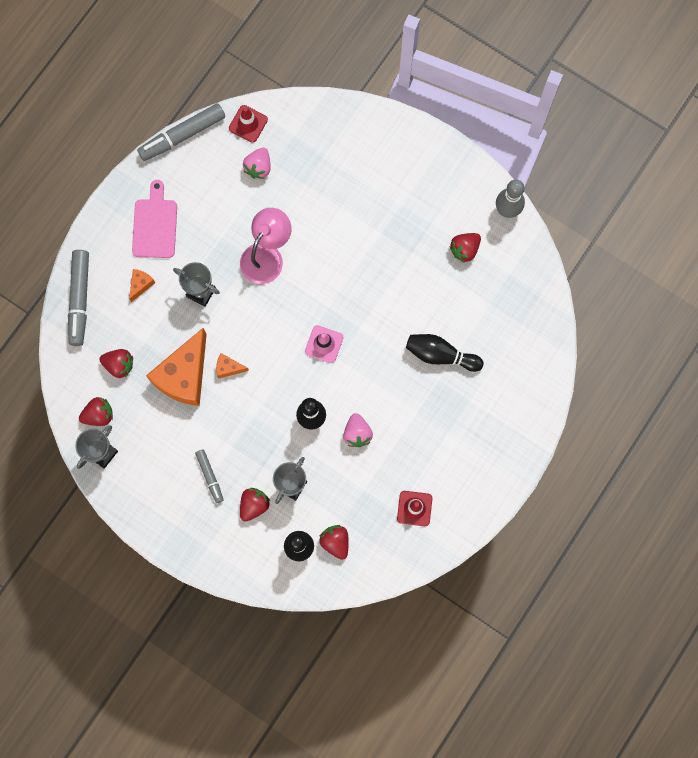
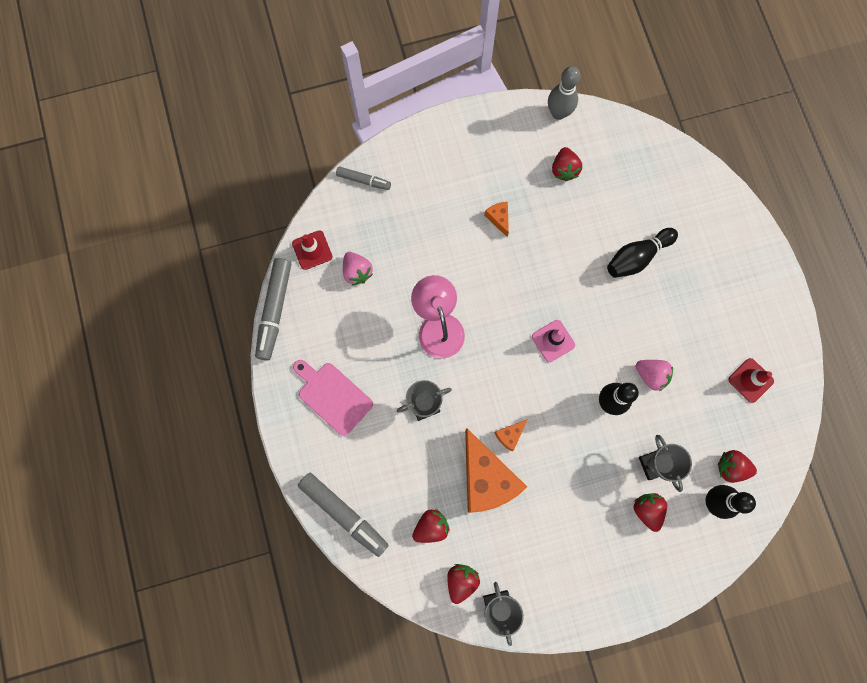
camera: 50 degrees left, 0 degrees up
(141, 285) = (375, 450): orange cheese -> orange cheese (498, 218)
(210, 476) = (592, 527): grey marker -> grey marker (363, 180)

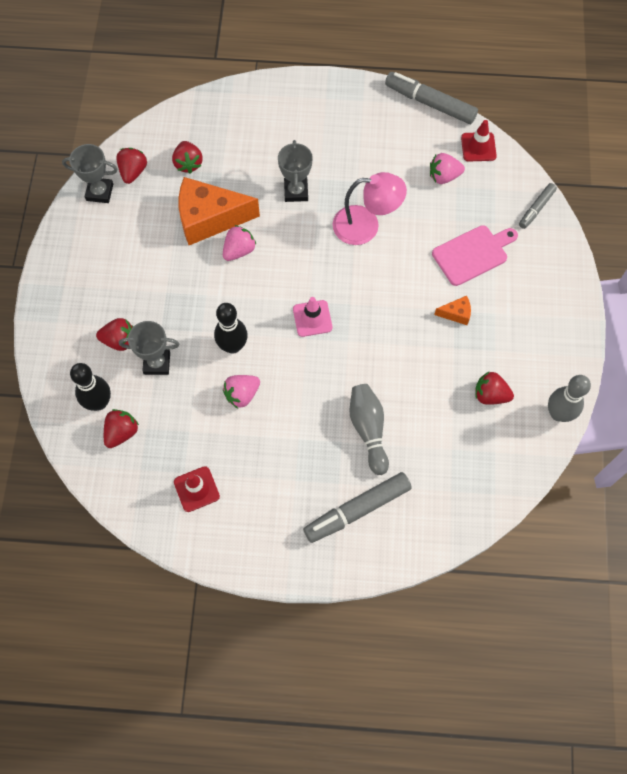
camera: 110 degrees right, 10 degrees down
(332, 396) = (334, 124): pink cutting board -> pink cutting board (472, 254)
(344, 513) = (229, 104): grey marker -> grey marker (357, 510)
(461, 581) = (133, 172): red strawberry -> red strawberry turned 120 degrees counterclockwise
(510, 435) = (239, 250): orange cheese -> pink strawberry
(637, 257) = (368, 430): black bowling pin -> grey bowling pin

